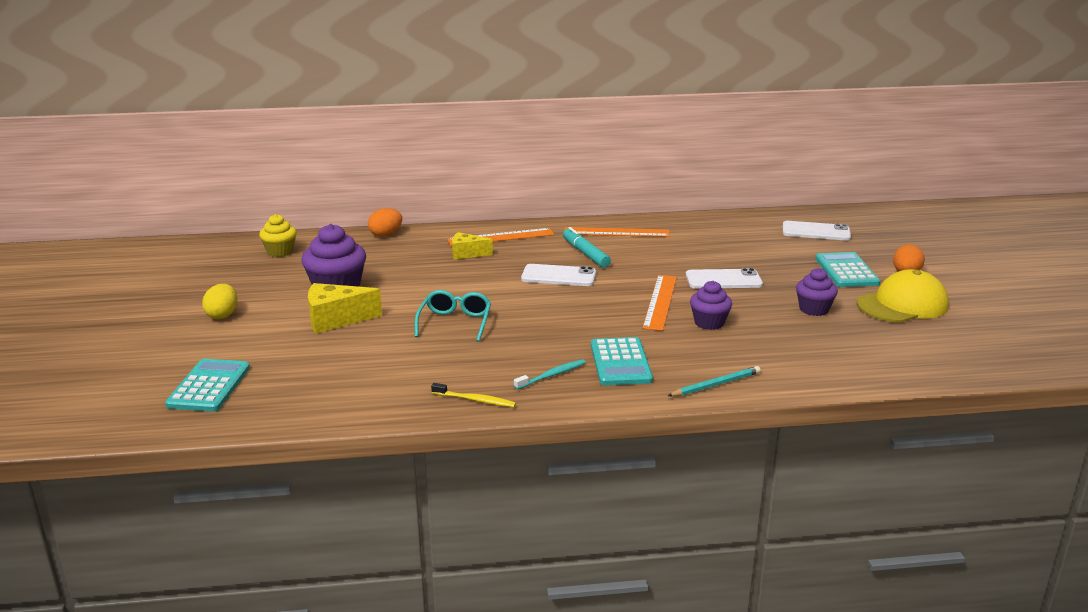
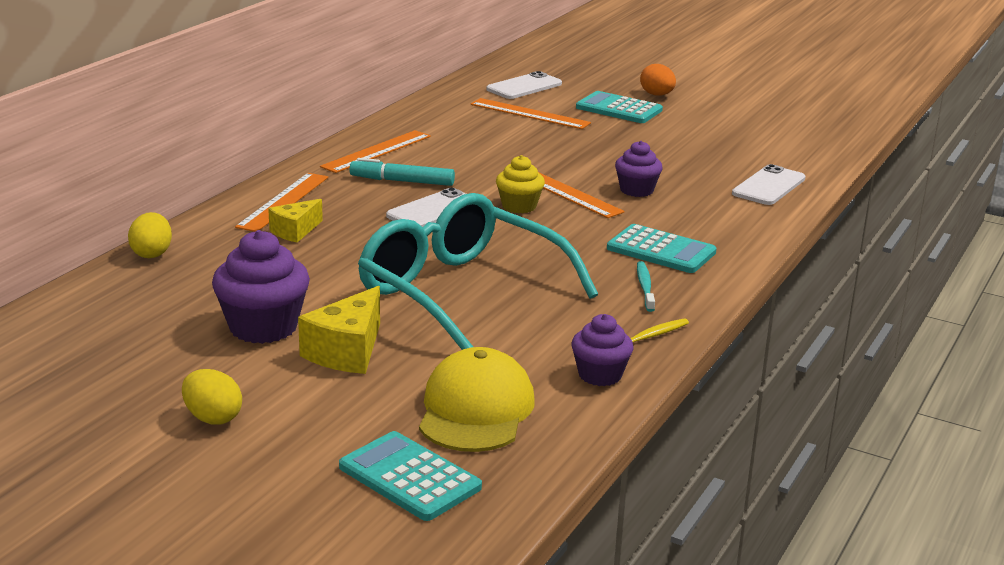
camera: 55 degrees left, 0 degrees up
(280, 252) = (75, 328): yellow cupcake -> yellow cupcake (519, 206)
(386, 234) = (152, 253): orange egg -> yellow egg
(455, 323) = (462, 292): turquoise glasses -> turquoise glasses, size x2.10
(715, 384) = (752, 230): turquoise pencil -> none
(723, 280) = (561, 153): white phone -> white phone (769, 186)
(771, 249) = (530, 114): none -> orange ruler
(814, 309) = (670, 147): purple cupcake -> purple cupcake (600, 375)
(902, 304) = (708, 118): yellow cap -> yellow cap (476, 410)

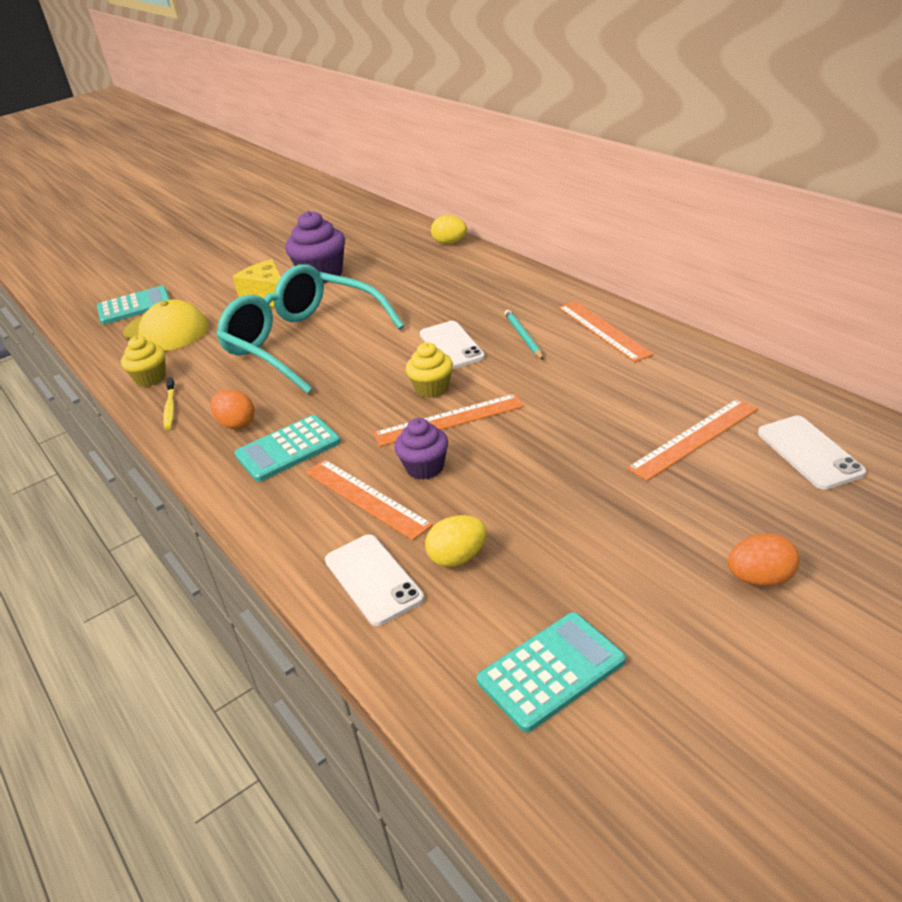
camera: 120 degrees right, 10 degrees up
(212, 418) = (243, 261): yellow egg -> yellow egg (458, 557)
(284, 202) = (509, 285): orange ruler -> orange ruler (365, 498)
(295, 231) = (451, 288): yellow cheese -> none
(402, 181) = (523, 337): turquoise marker -> turquoise pencil
(462, 292) = (303, 342): turquoise glasses -> turquoise glasses turned 120 degrees counterclockwise
(600, 375) = (150, 378): purple cupcake -> yellow cupcake
(619, 109) = (699, 520): turquoise calculator -> turquoise calculator (551, 671)
(645, 287) = (237, 424): turquoise toothbrush -> orange egg

